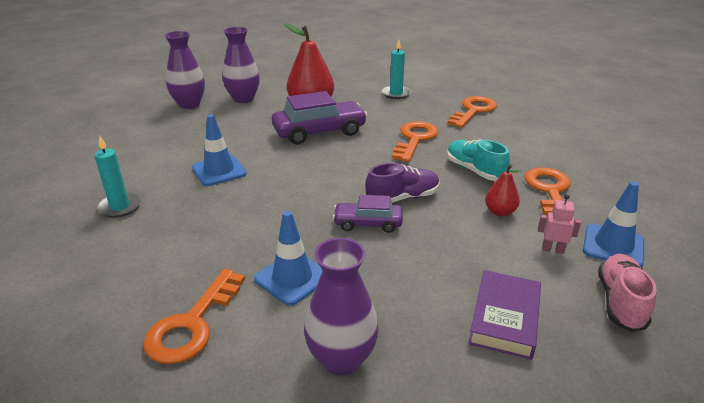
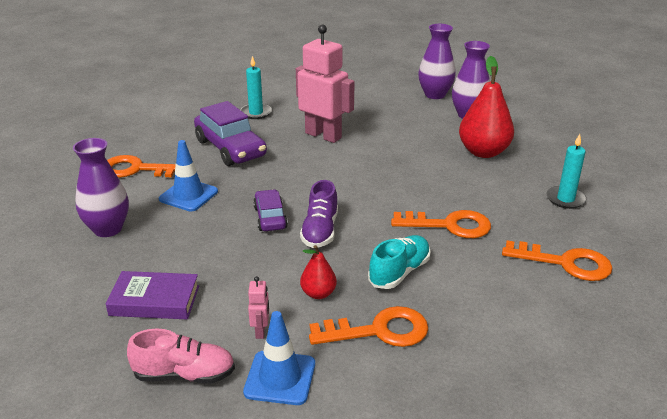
camera: 75 degrees right, 0 degrees up
(219, 171) = (323, 135): blue traffic cone -> pink robot
(319, 132) = (426, 167): purple car -> purple car (230, 148)
(402, 198) = (320, 231): purple shoe -> purple shoe turned 45 degrees clockwise

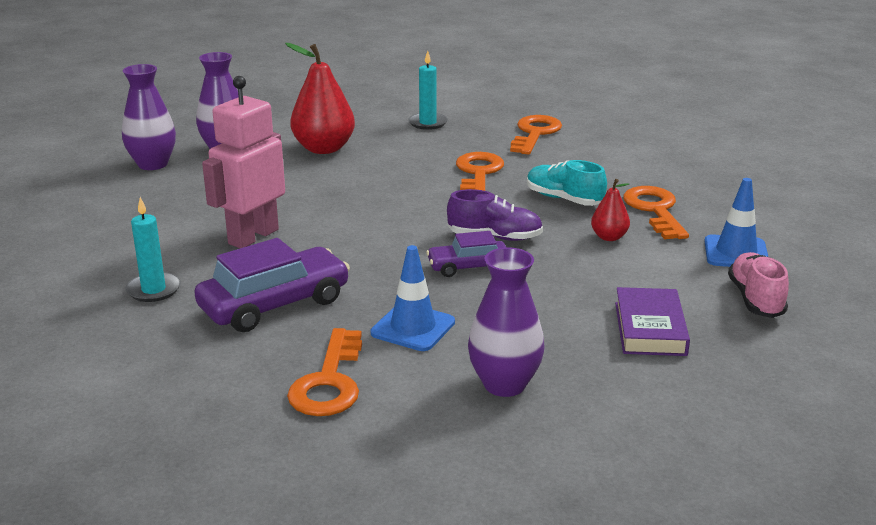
camera: 90 degrees left, 5 degrees down
(261, 331) = (677, 264): pink robot -> none

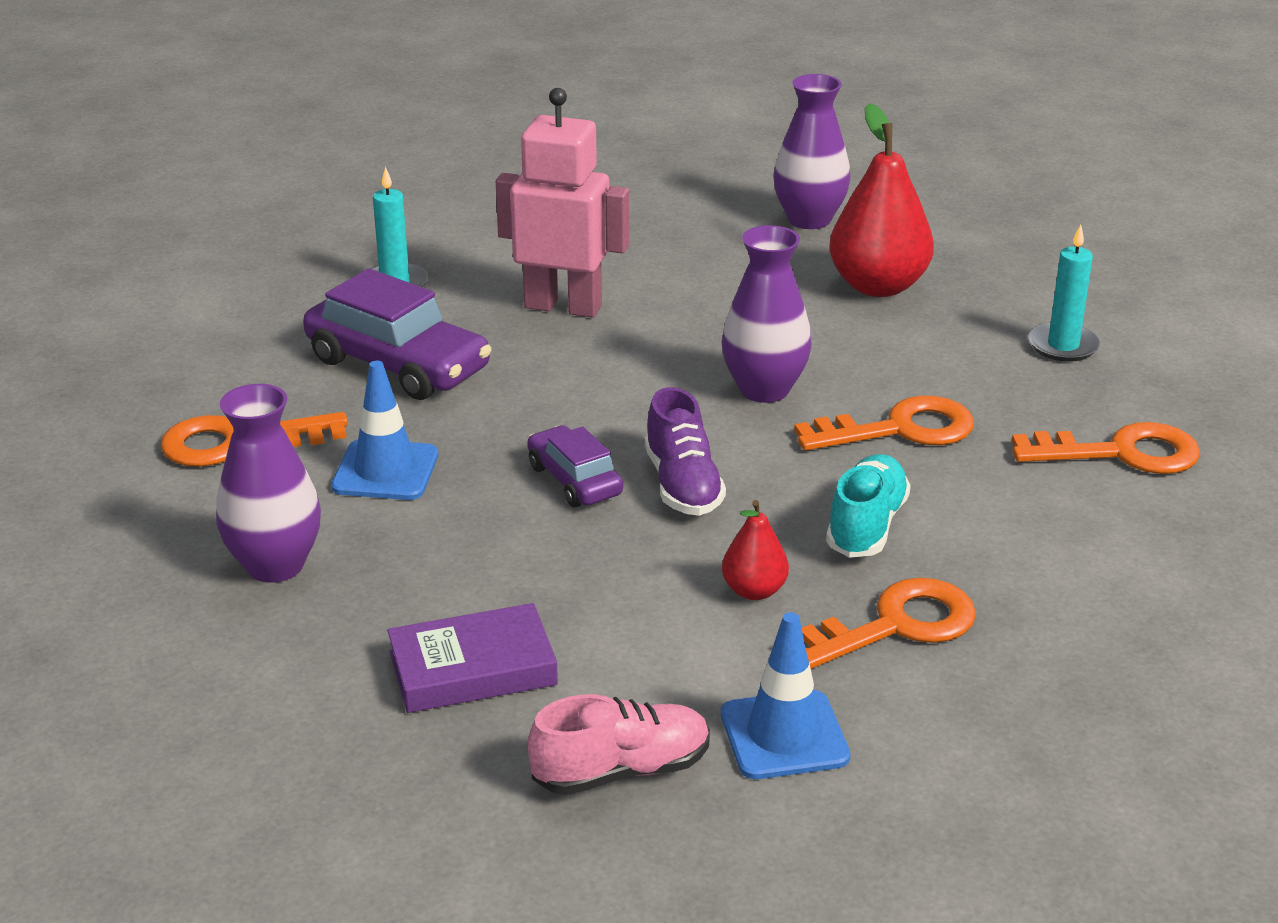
camera: 70 degrees right, 5 degrees up
(153, 164) = (721, 188): purple vase -> purple vase (764, 389)

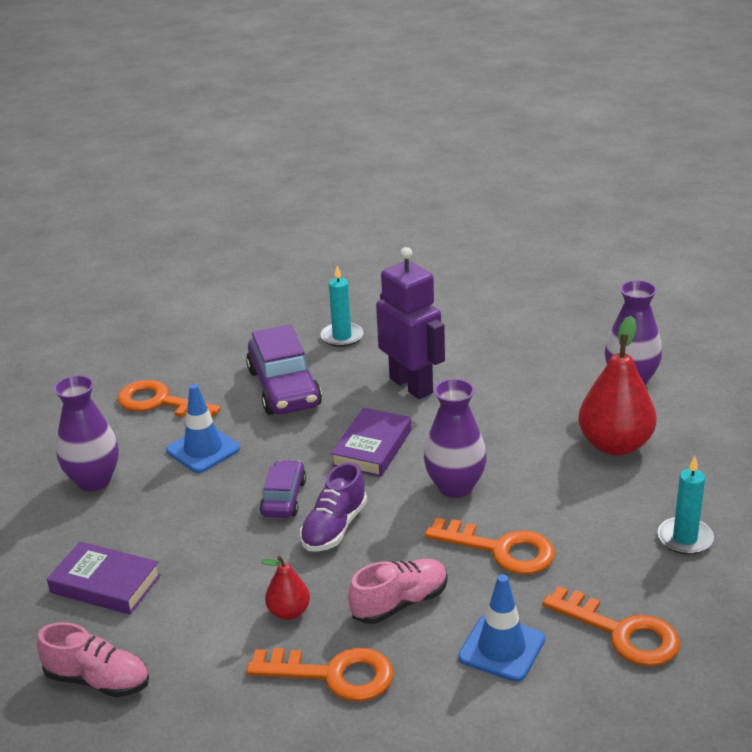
camera: 40 degrees right, 0 degrees up
(563, 306) = (411, 385): pink robot -> purple robot
(608, 387) = (372, 448): none -> purple book
(784, 735) = (194, 707): blue traffic cone -> blue traffic cone (501, 648)
(866, 526) = (400, 603): turquoise shoe -> pink shoe

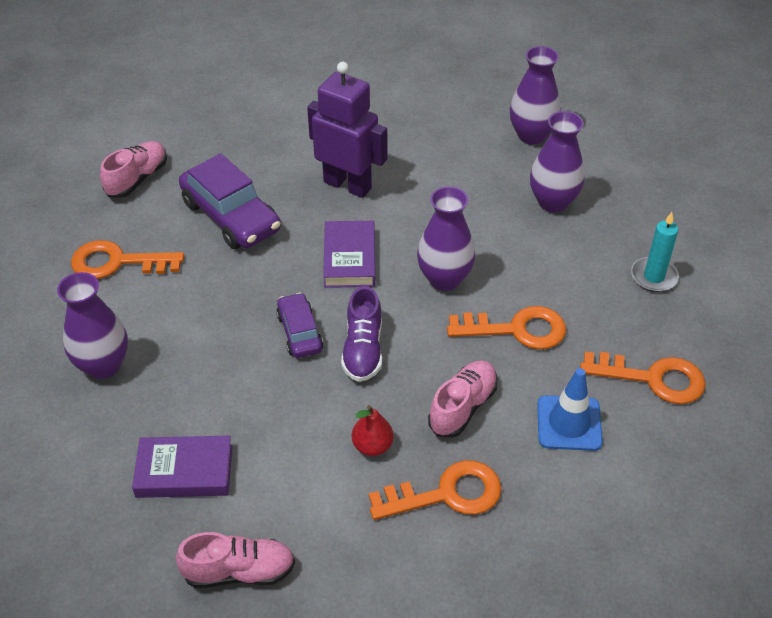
camera: 25 degrees left, 15 degrees up
(203, 450) = (192, 302): blue traffic cone -> none
(221, 340) = (137, 179): none -> pink shoe
(342, 337) = (253, 148): turquoise candle -> none
(615, 445) = (553, 202): red pear -> purple vase

